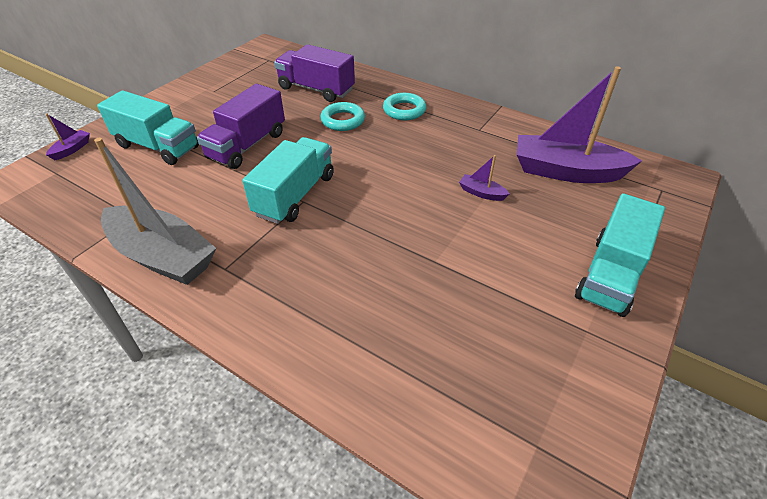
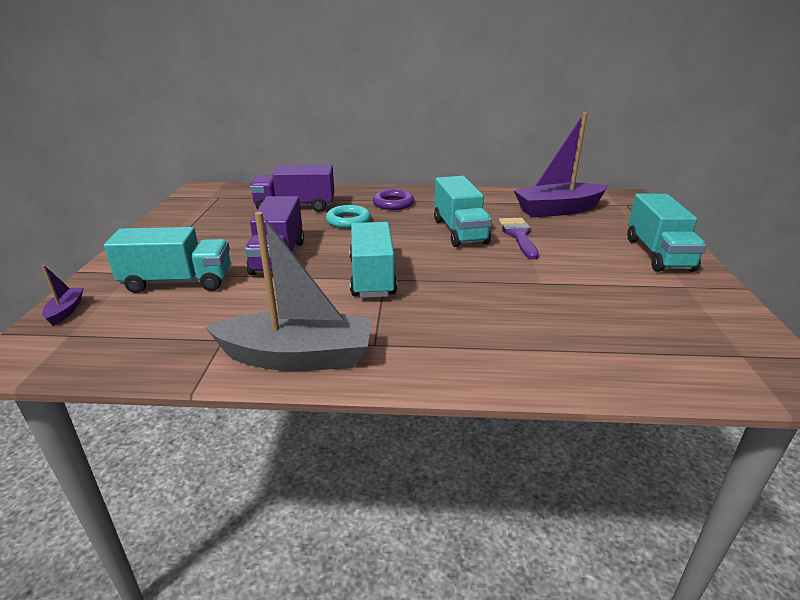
camera: 30 degrees left, 15 degrees down
(404, 110) = (393, 203): turquoise ring -> purple ring
(429, 167) = (460, 231): none -> turquoise truck
(481, 193) = (519, 236): purple boat -> purple brush

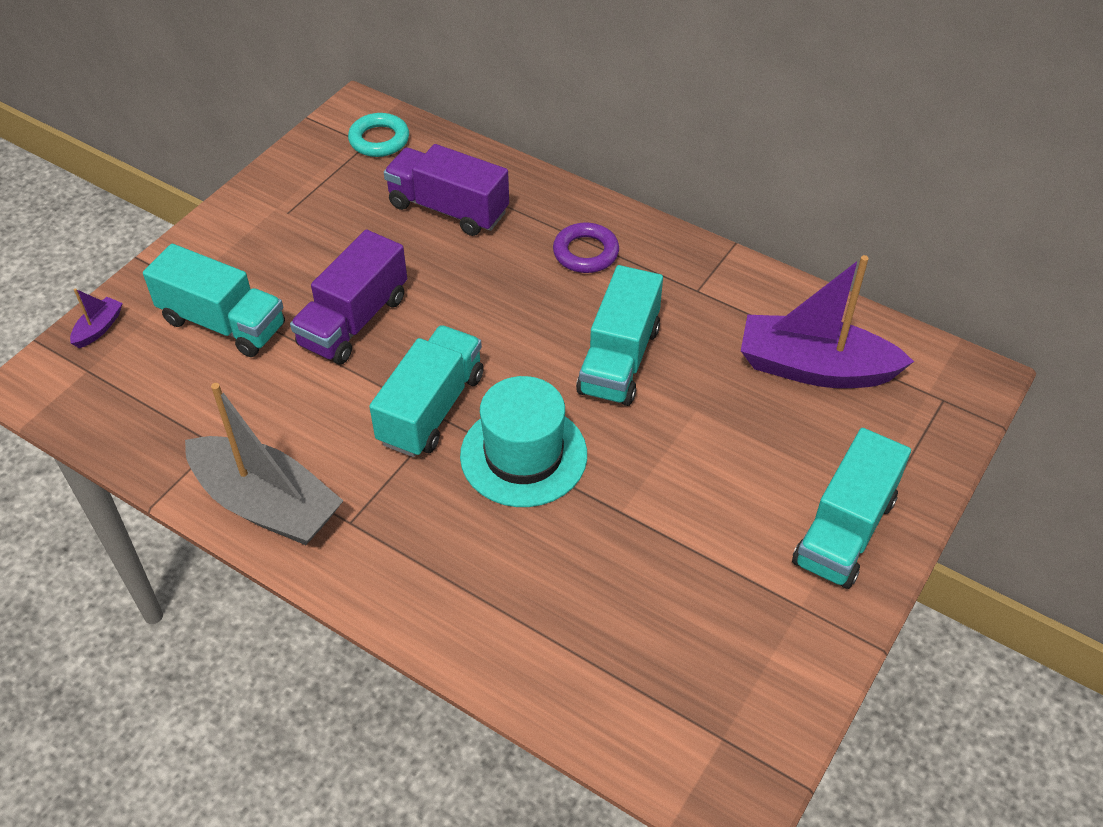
camera: 30 degrees right, 20 degrees up
(348, 221) = (492, 273): turquoise ring -> turquoise ring (379, 140)
(454, 278) = (523, 455): none -> turquoise hat
(519, 236) = (690, 405): purple brush -> none

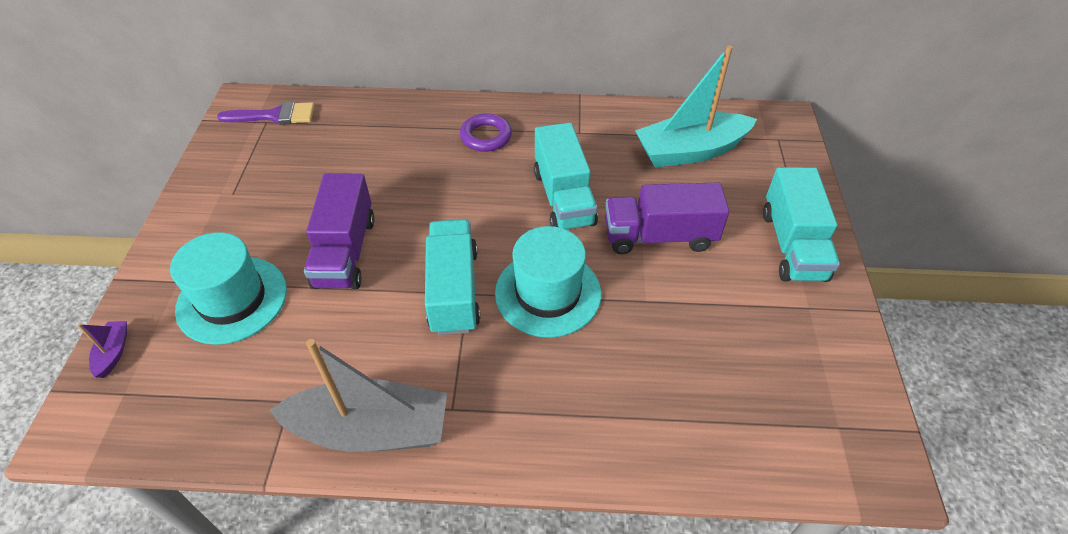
camera: 30 degrees left, 0 degrees up
(223, 323) = (232, 299): turquoise truck -> turquoise hat
(379, 140) = (274, 116): turquoise ring -> purple brush
(448, 209) = (363, 144): purple truck -> purple truck (659, 236)
(814, 368) = (690, 151): purple boat -> turquoise boat

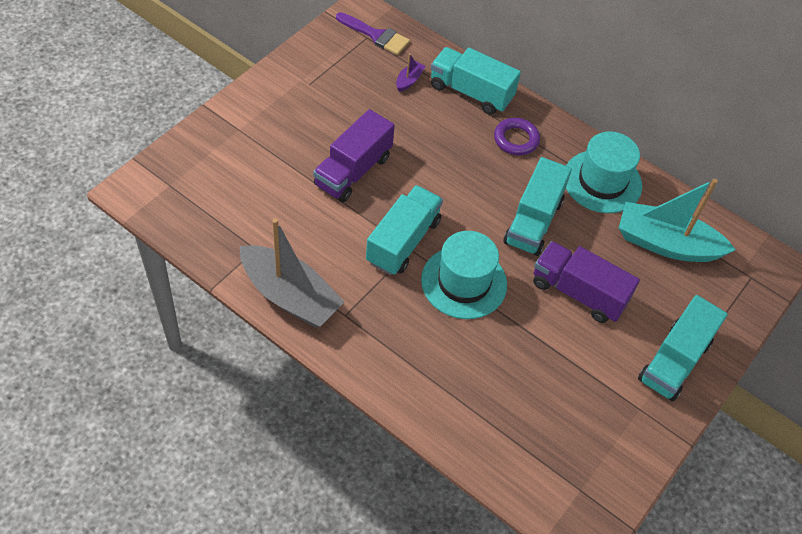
camera: 30 degrees right, 5 degrees up
(113, 352) = (178, 155): purple boat -> purple boat (409, 80)
(232, 299) = (263, 162): turquoise hat -> turquoise hat (602, 181)
(410, 119) = (471, 92): none -> turquoise truck

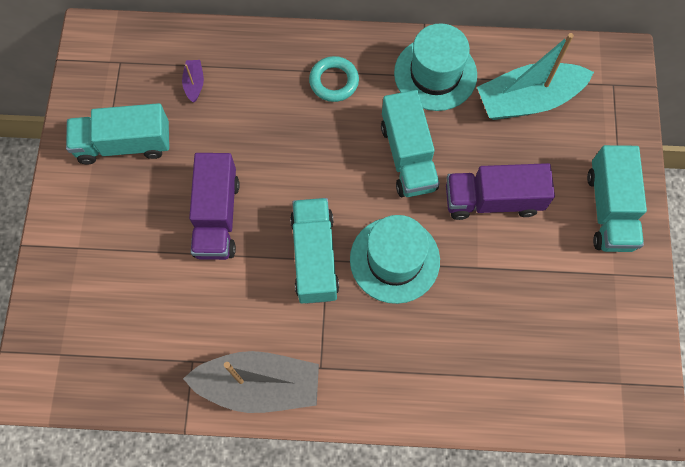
camera: 30 degrees left, 15 degrees up
(376, 35) = (127, 54): purple brush -> none
(471, 92) = (259, 58): turquoise truck -> turquoise truck (124, 144)
(516, 139) = (334, 81): purple ring -> turquoise ring

